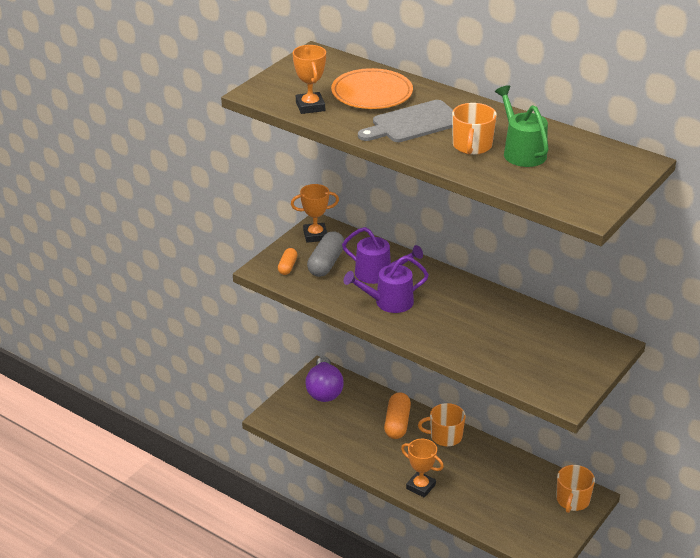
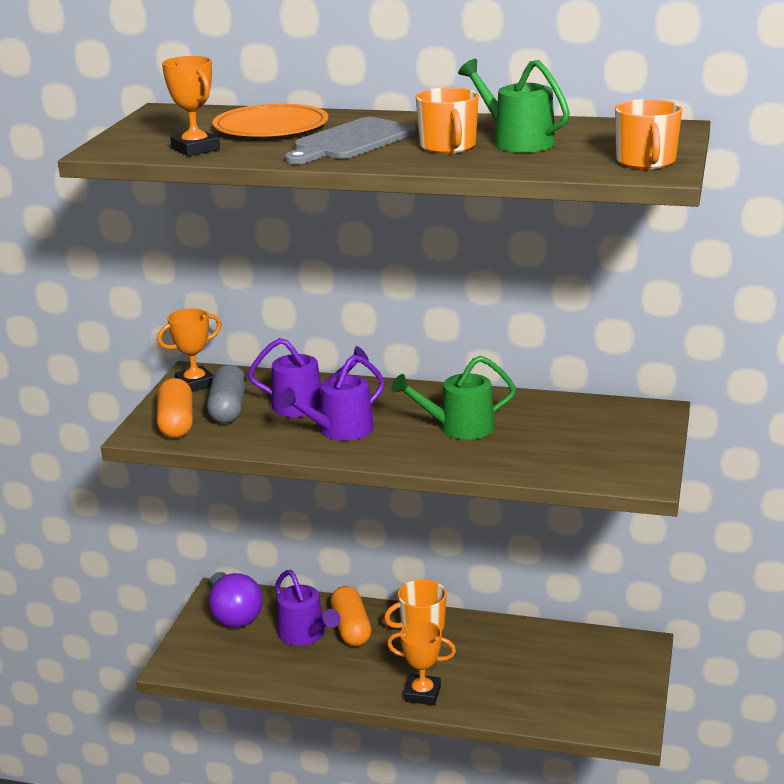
camera: 20 degrees left, 10 degrees down
(287, 267) = (176, 423): orange capsule -> orange capsule, size x1.72
(364, 420) = (305, 635): none -> purple watering can
(468, 321) = (458, 427): none -> green watering can
(572, 500) = (622, 656): orange mug -> orange mug (646, 162)

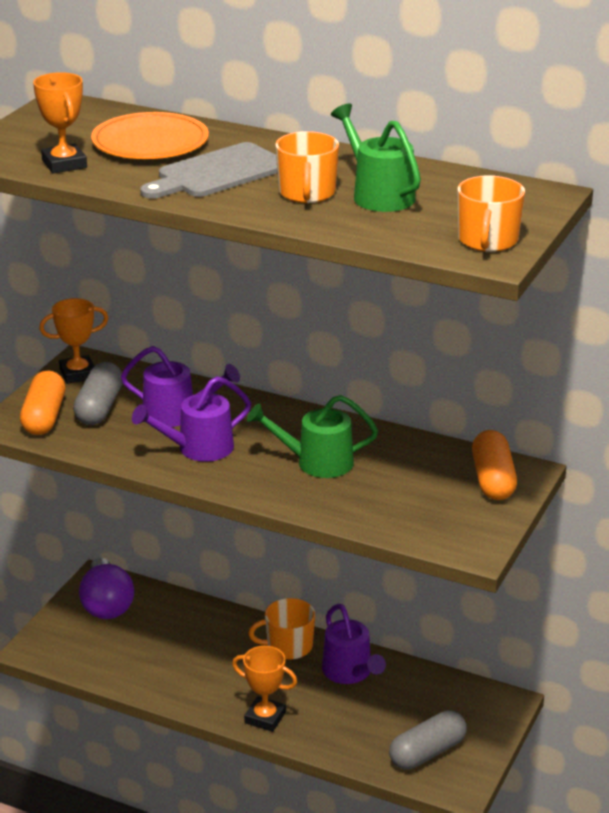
camera: 10 degrees right, 5 degrees up
(305, 635) = (170, 637): purple watering can -> purple watering can (350, 673)
(351, 628) = (218, 637): orange capsule -> orange capsule (493, 480)
(588, 701) = (427, 752): none -> grey capsule

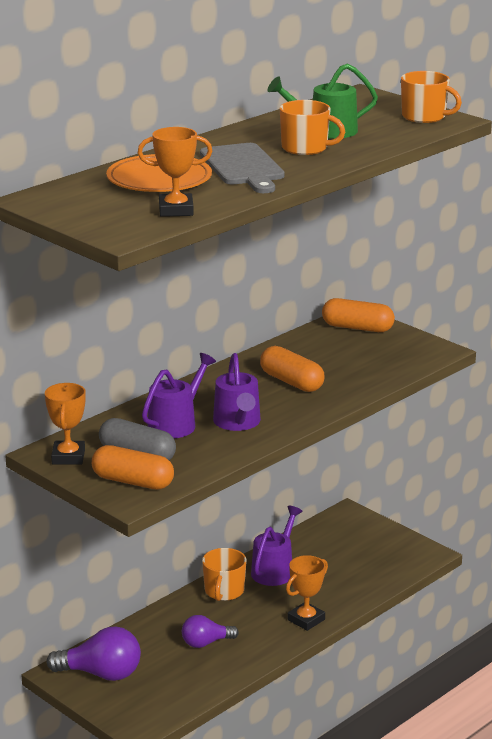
camera: 70 degrees left, 5 degrees down
(188, 657) = (206, 643): none -> purple light bulb
(316, 462) = (291, 382): green watering can -> orange capsule
(350, 673) = (275, 570): purple watering can -> purple watering can turned 60 degrees counterclockwise
(427, 752) = (384, 557): grey capsule -> none

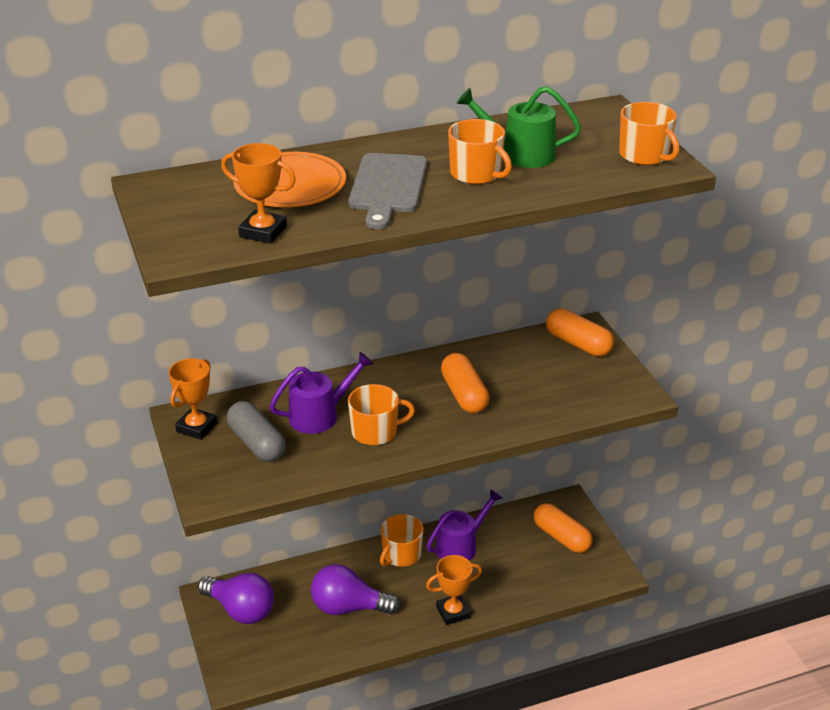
camera: 25 degrees right, 10 degrees up
(133, 481) = (227, 475): orange capsule -> orange capsule (561, 537)
(206, 643) = (349, 607): purple light bulb -> purple light bulb, size x1.59
(238, 423) = (375, 432): purple watering can -> orange mug

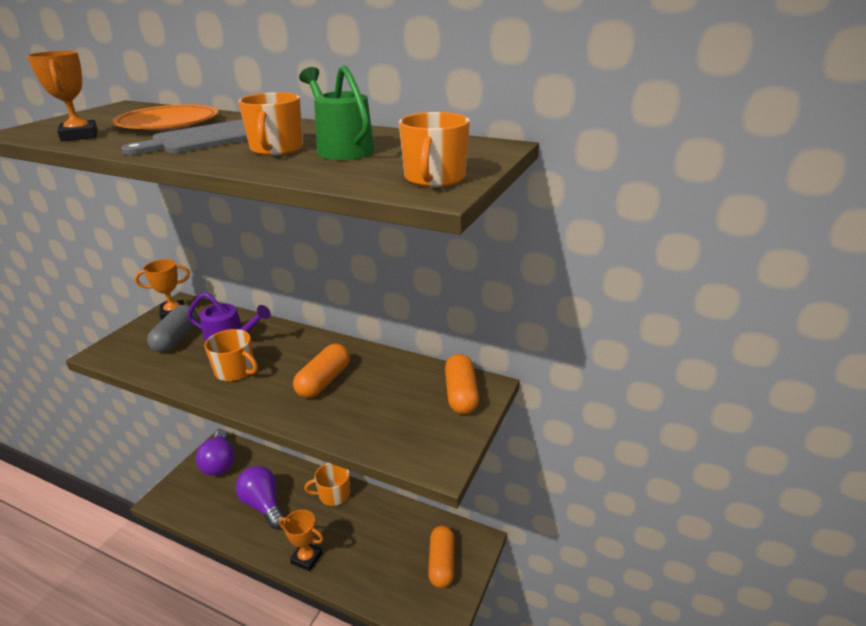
camera: 45 degrees right, 5 degrees down
(461, 546) = (372, 516): purple watering can -> none

